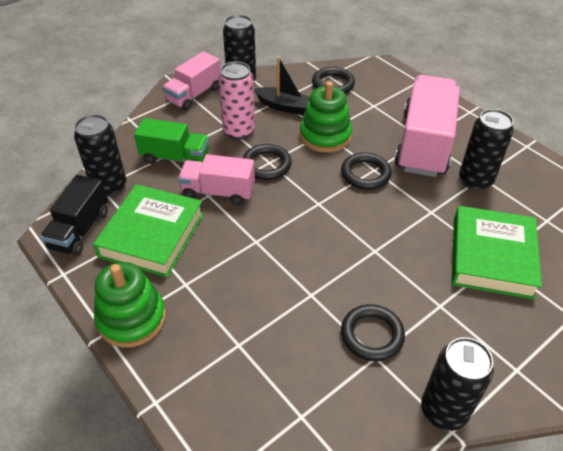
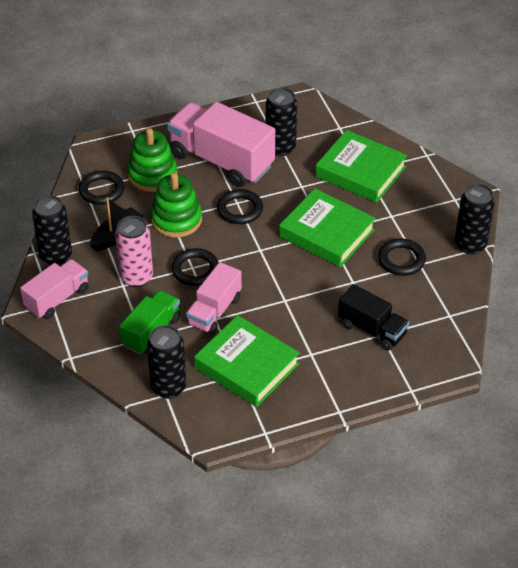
camera: 70 degrees left, 0 degrees up
(80, 230) = (217, 415): black truck -> black truck (372, 329)
(131, 318) = (331, 393): green stacking toy -> green stacking toy (152, 175)
(194, 95) = (57, 299): pink truck -> pink truck turned 105 degrees counterclockwise
(373, 251) = (326, 233): none -> green book

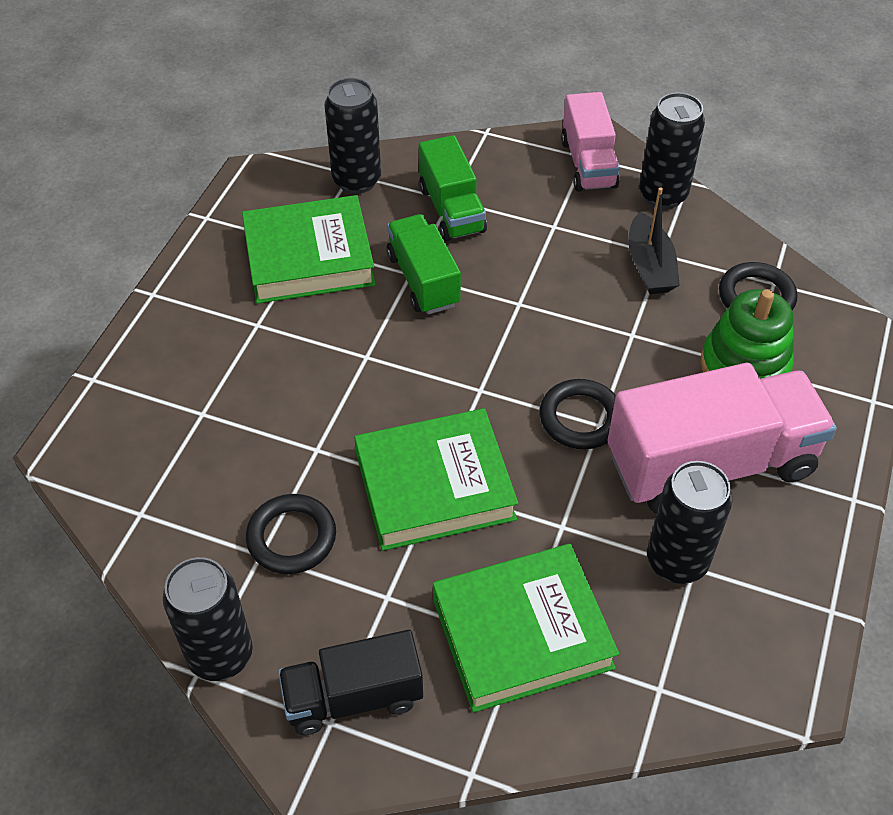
camera: 130 degrees right, 5 degrees up
(136, 277) = (554, 244): pink can -> none
(176, 219) = (625, 339): green stacking toy -> none
(195, 270) = (511, 303): black ring -> none
(214, 311) = (423, 280): pink truck -> green truck
(372, 329) = (220, 409): black truck -> black truck (353, 697)

